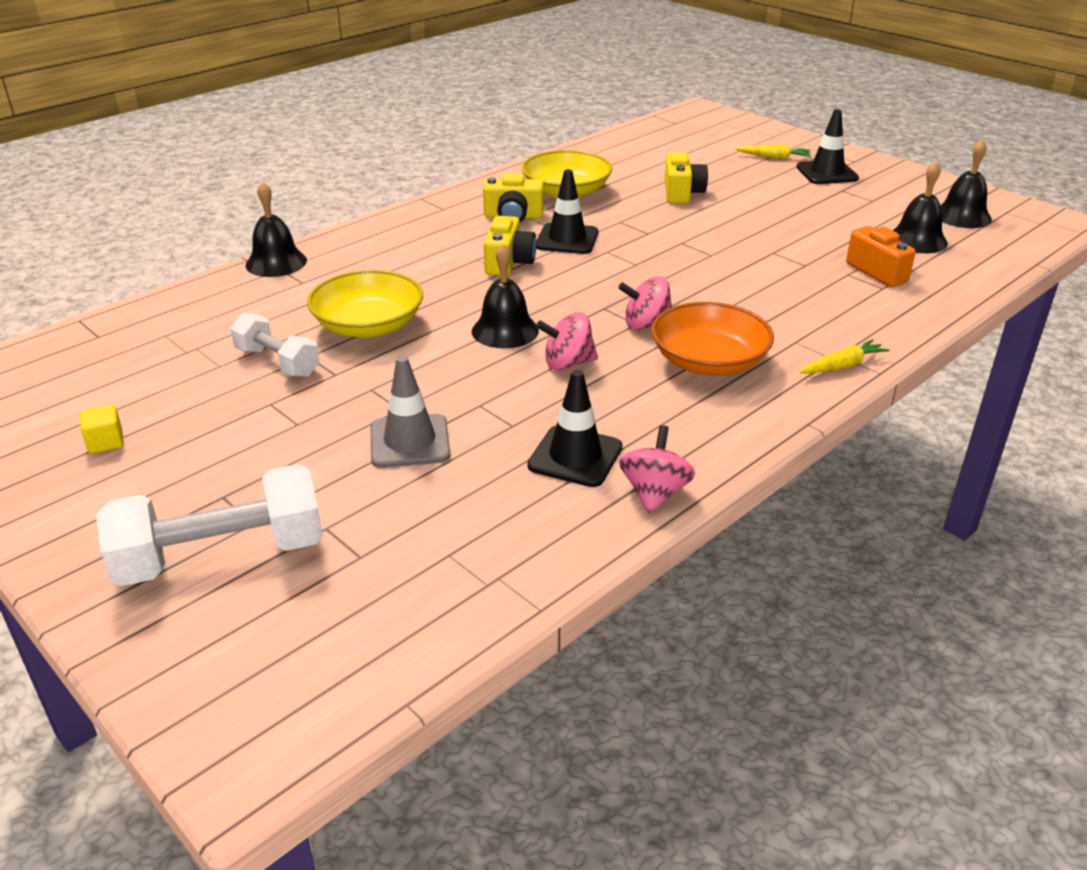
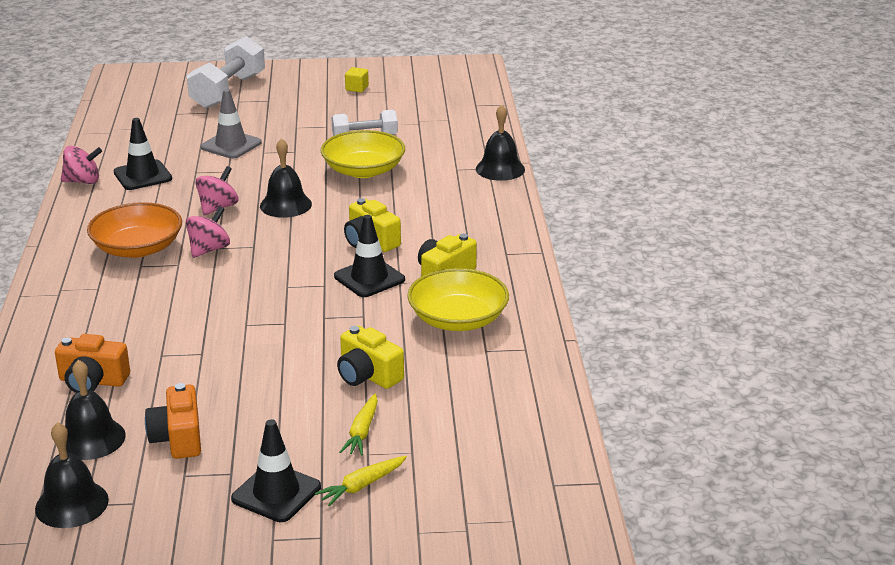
camera: 130 degrees right, 5 degrees down
(654, 493) = (83, 181): pink spinning top -> pink spinning top turned 60 degrees counterclockwise
(842, 365) = (49, 287): yellow carrot -> yellow carrot (362, 432)
(855, 216) = (178, 438): none -> orange camera

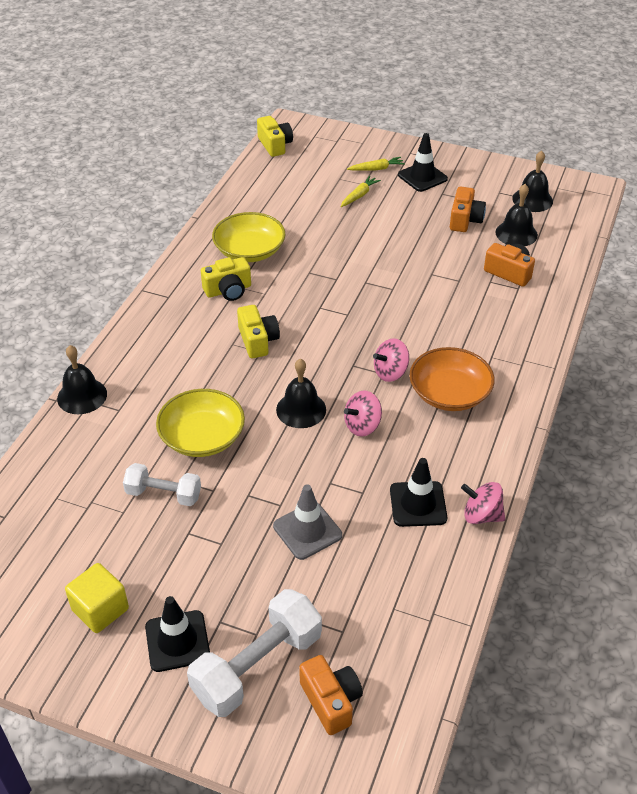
camera: 155 degrees left, 15 degrees up
(169, 90) = (331, 701): none -> orange camera
(357, 88) = (100, 609): yellow cube -> yellow cube, size x1.71
(368, 375) = (334, 228): yellow camera -> yellow camera (275, 145)
(369, 278) = (283, 303): black traffic cone -> black traffic cone (177, 641)

